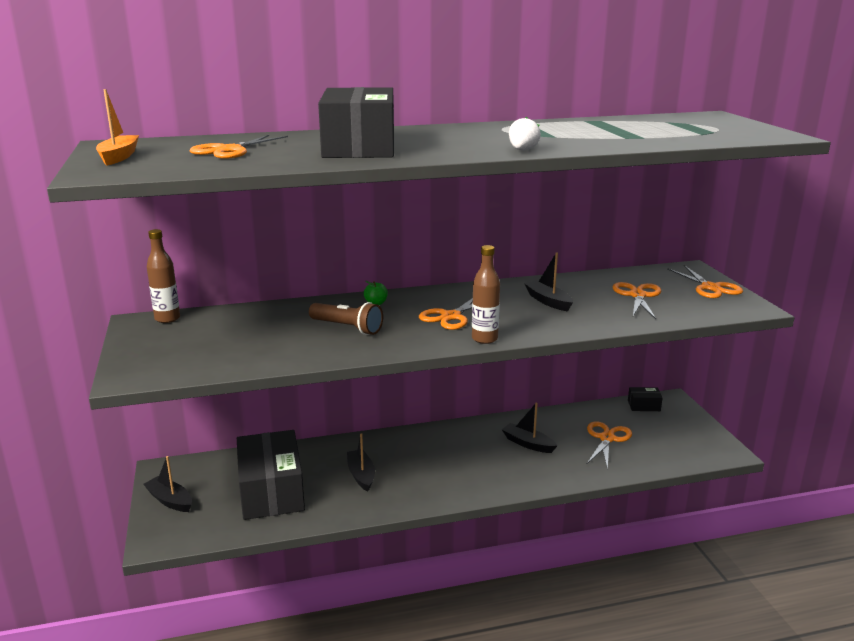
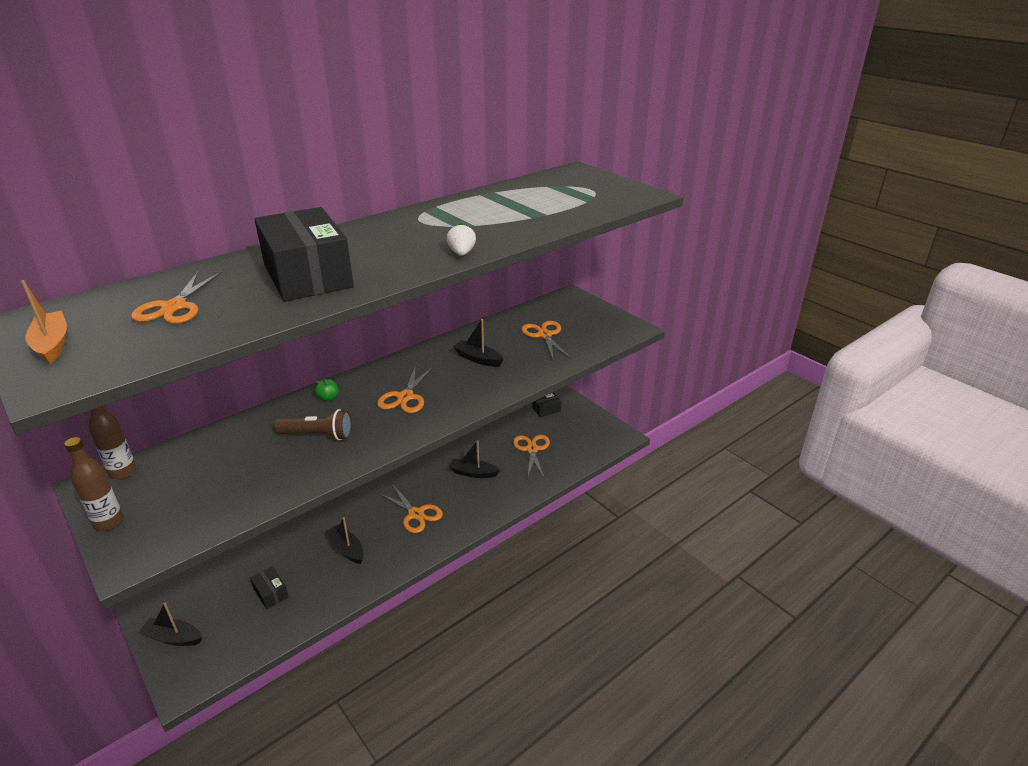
camera: 25 degrees left, 10 degrees up
(271, 491) = (271, 593): black box -> black box, size x0.42
(484, 339) = (447, 416): brown bottle -> brown bottle (109, 522)
(710, 288) = (594, 313): orange scissors -> orange scissors (416, 514)

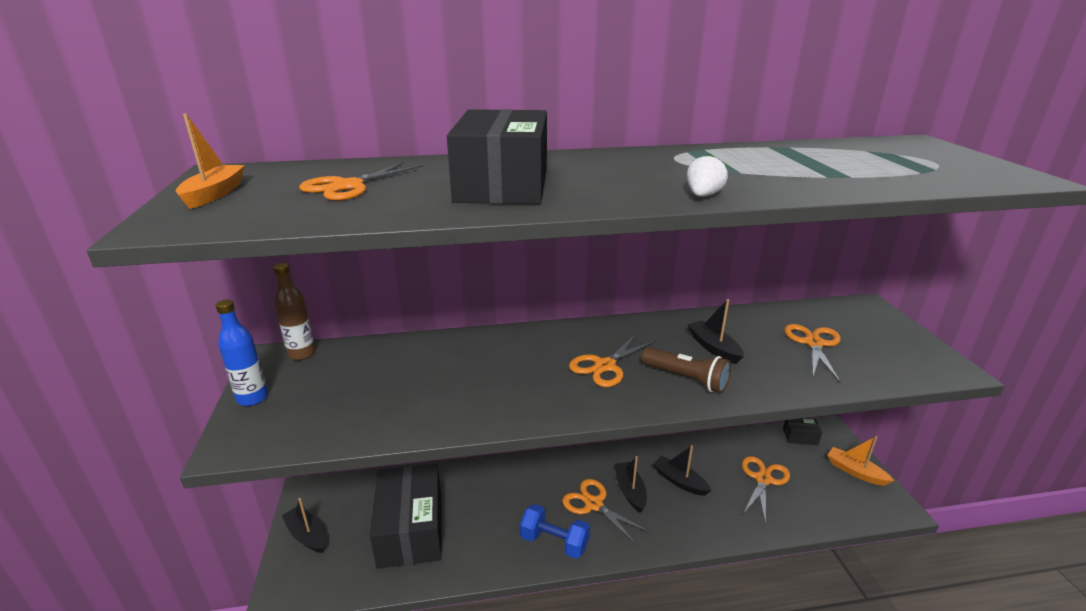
camera: 30 degrees right, 5 degrees down
(109, 522) = (252, 398): brown bottle -> blue bottle
(271, 593) = (411, 529): black box -> black box, size x2.36
(318, 435) = (489, 378): brown flashlight -> brown flashlight (686, 379)
(328, 398) = (524, 342): green apple -> none
(346, 549) = (504, 513): black boat -> black boat (630, 491)
(398, 552) = (554, 542): none -> blue dumbbell
(416, 514) = (594, 504): orange scissors -> orange scissors turned 150 degrees clockwise
(590, 422) = (855, 472): none -> orange boat

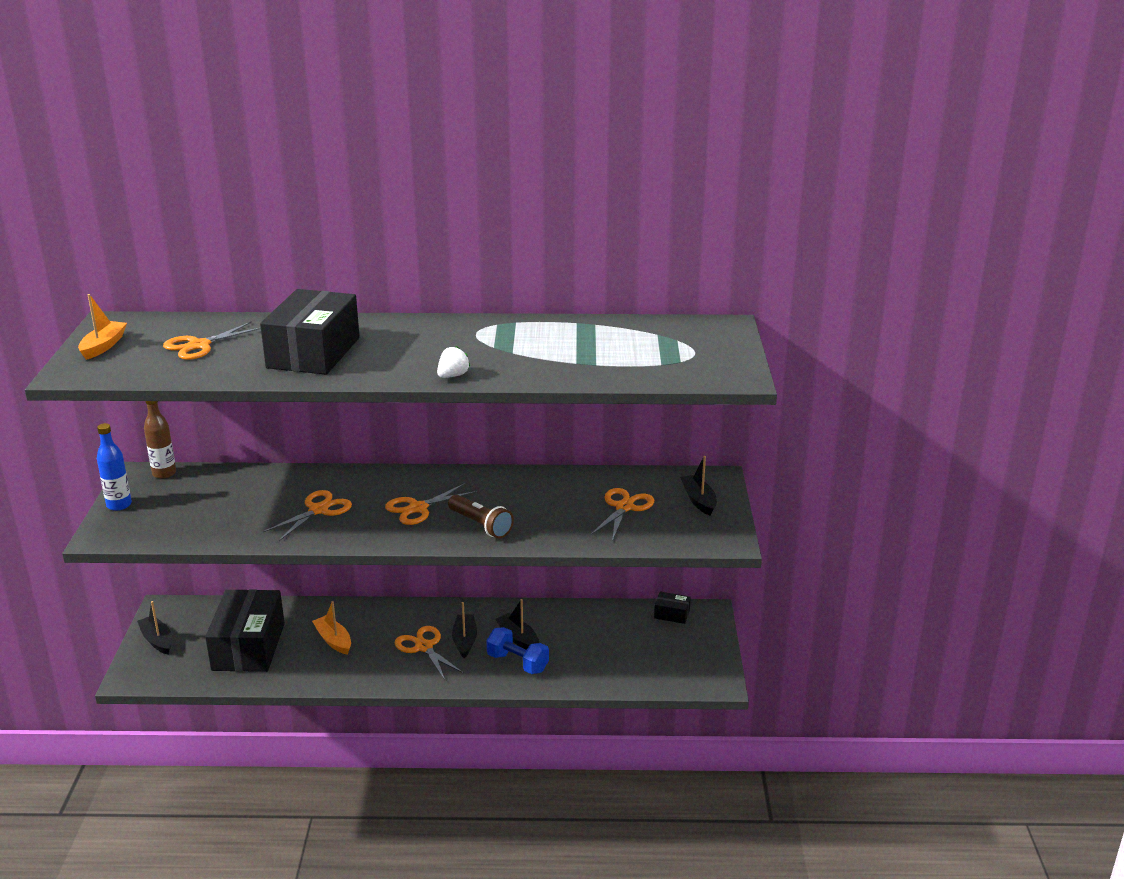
camera: 10 degrees right, 0 degrees up
(554, 542) = (373, 670): blue dumbbell -> blue dumbbell (518, 663)
(713, 348) = (527, 502): black boat -> black boat (698, 500)
(763, 479) = (603, 646): orange scissors -> orange scissors (318, 510)
(855, 472) = (703, 650): orange boat -> orange boat (333, 640)

